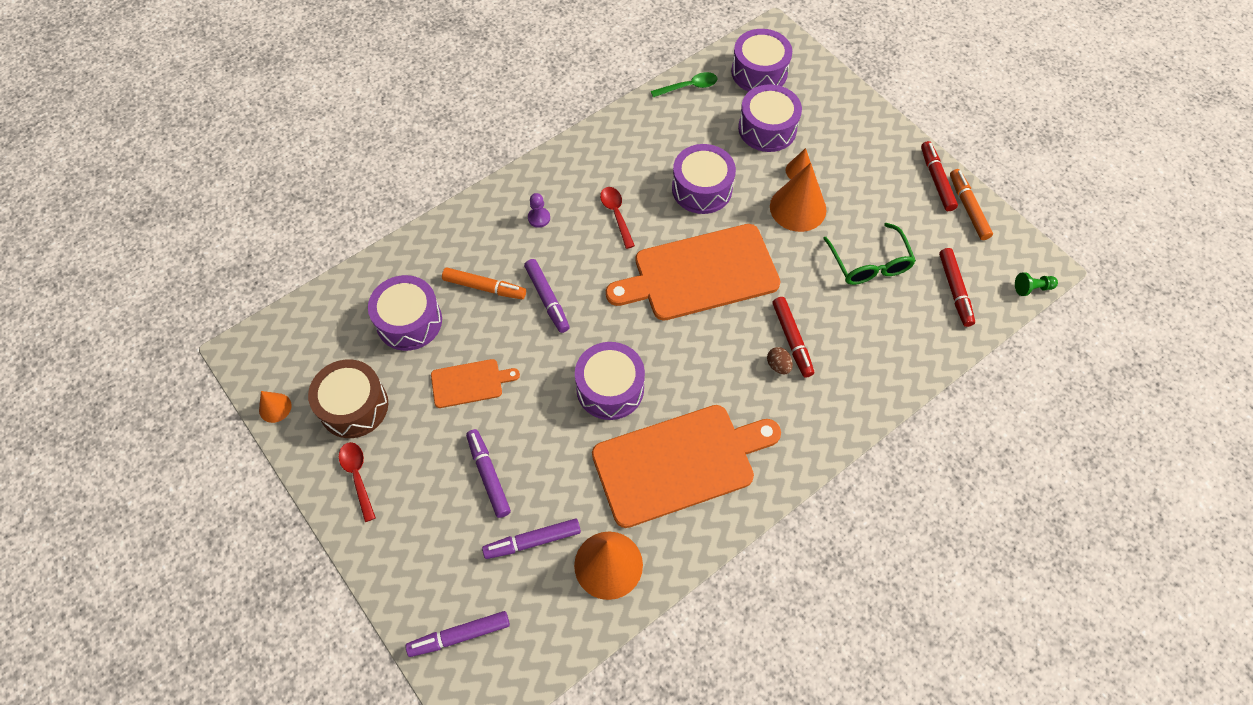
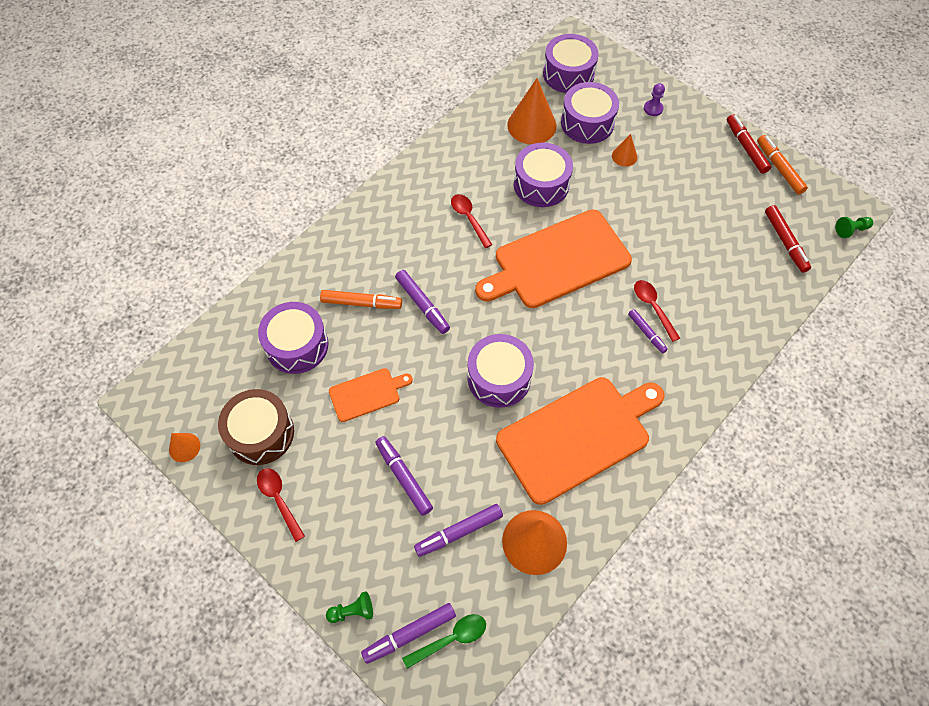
camera: 10 degrees left, 0 degrees up
(407, 602) = (352, 611): none -> green pawn
(539, 218) = (398, 232): purple pawn -> purple pawn (653, 109)
(688, 87) = (508, 95): green spoon -> green spoon (450, 639)
(778, 365) = (646, 333): brown egg -> purple marker
(792, 340) = (653, 308): red marker -> red spoon
(798, 208) = (631, 189): orange cone -> orange cone (531, 125)
(869, 264) = (705, 230): green glasses -> none

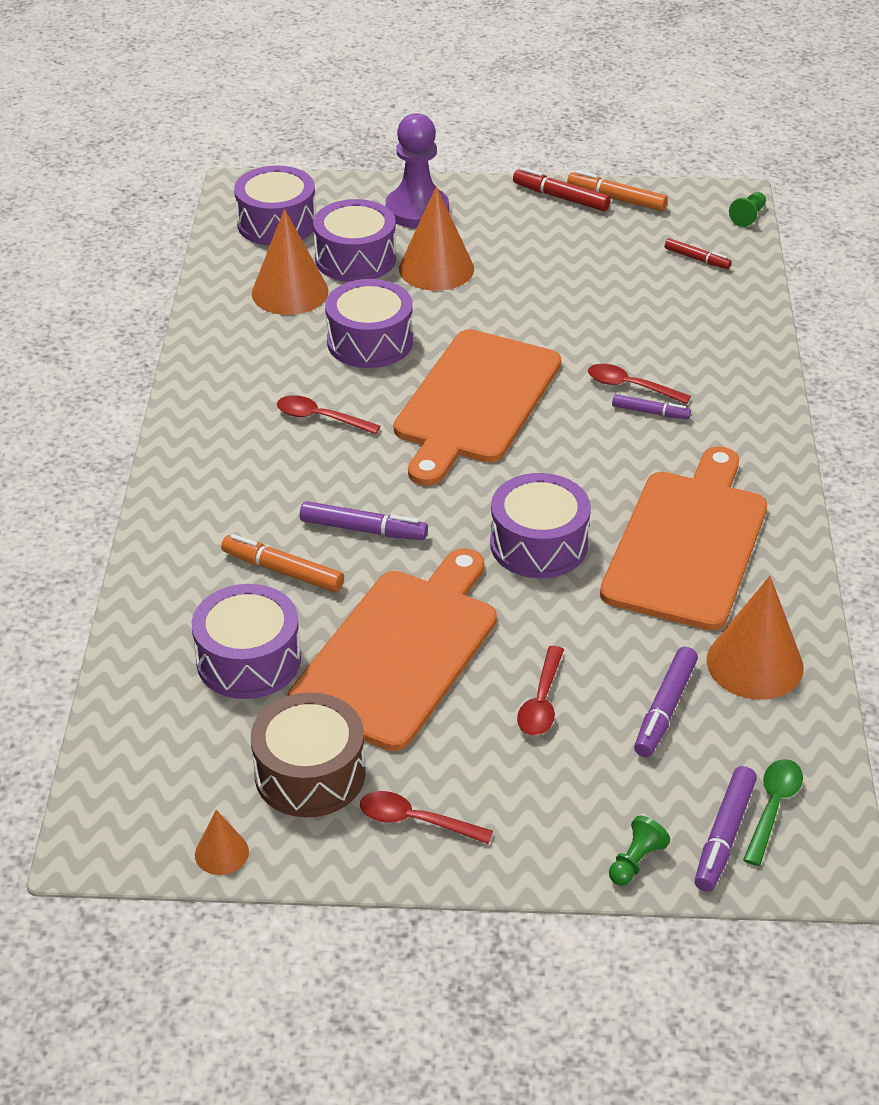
camera: 40 degrees left, 20 degrees down
(361, 303) = (283, 571): orange marker -> orange marker turned 120 degrees counterclockwise
(367, 394) = (399, 652): orange cutting board -> orange cutting board, size x2.07
(404, 477) = (541, 701): purple marker -> red spoon
(624, 156) = (436, 268): orange cone -> orange cone, size x1.97
(653, 109) = (417, 210): purple pawn -> purple pawn, size x2.24
(785, 242) = (697, 259): red marker -> red marker, size x0.65

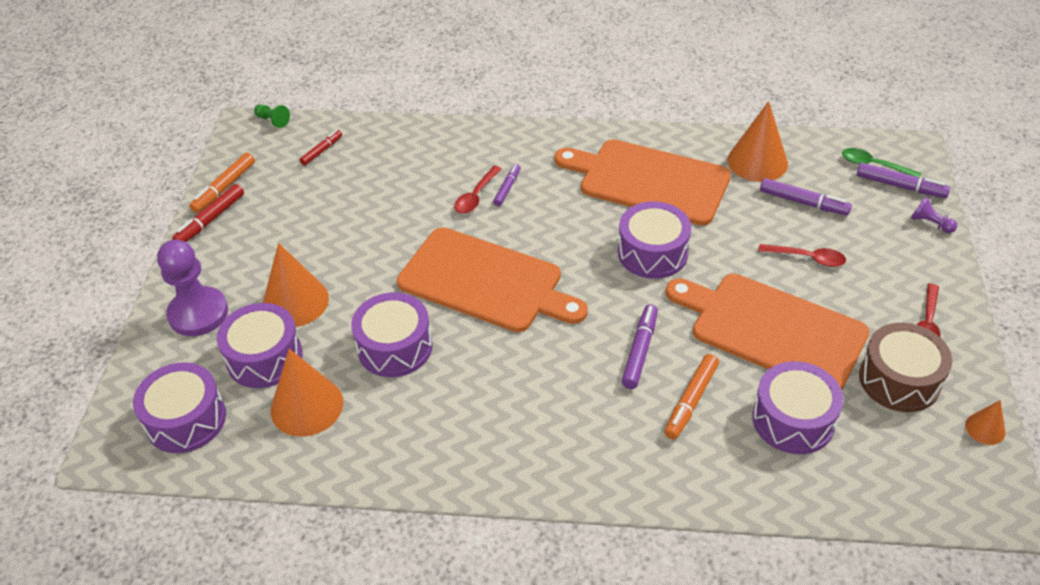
camera: 85 degrees left, 5 degrees up
(320, 418) = (498, 380): red spoon -> none
(636, 861) = (930, 223): green pawn -> purple pawn

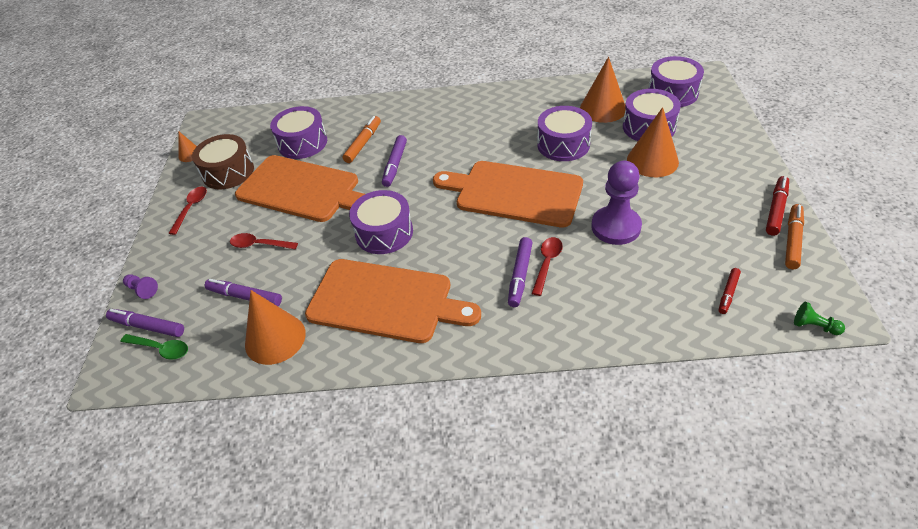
camera: 175 degrees right, 0 degrees up
(198, 313) = (718, 144): purple pawn -> purple pawn (616, 227)
(507, 188) = (520, 275): purple marker -> purple marker, size x1.53

